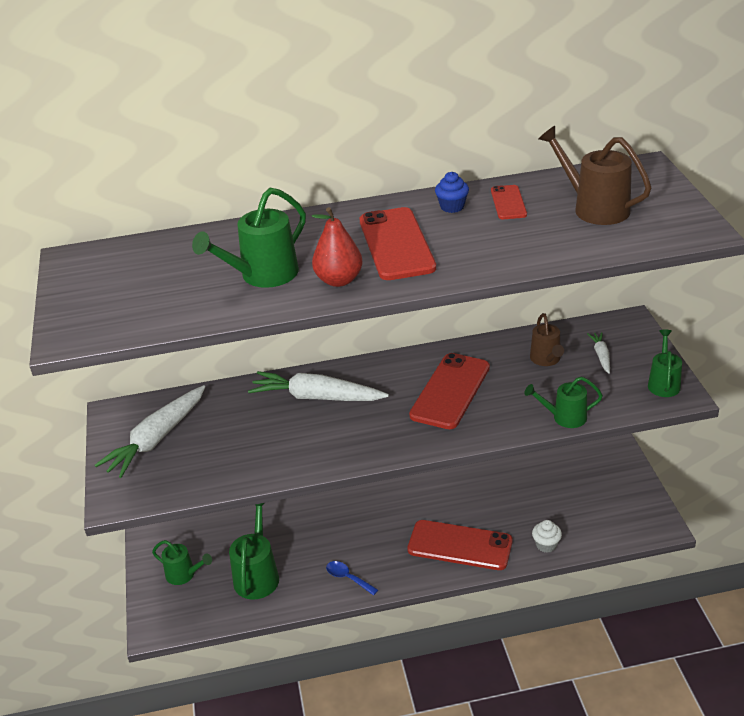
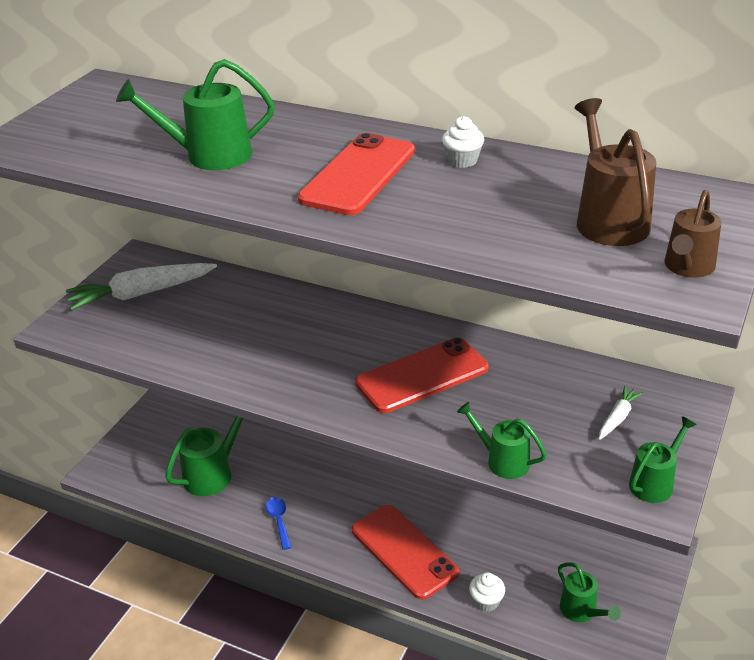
camera: 35 degrees right, 0 degrees up
(184, 575) = (162, 440): green watering can -> green watering can (582, 611)
(317, 397) = (301, 321): white carrot -> none
(339, 280) = (261, 186): red pear -> none
(452, 207) = (462, 161): blue cupcake -> white cupcake
(508, 203) = (524, 178): red phone -> none
(546, 360) = (554, 393): brown watering can -> brown watering can (687, 268)

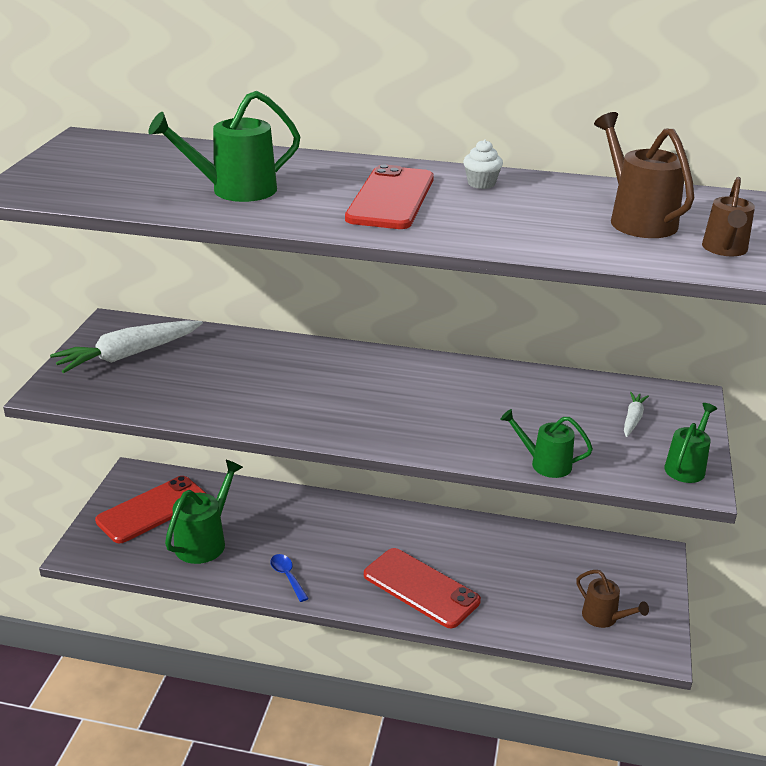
camera: 15 degrees left, 5 degrees down
(422, 376) = (441, 402): red phone -> red phone (152, 510)
(486, 601) = (514, 621): white cupcake -> none
(582, 611) = (604, 618): green watering can -> brown watering can

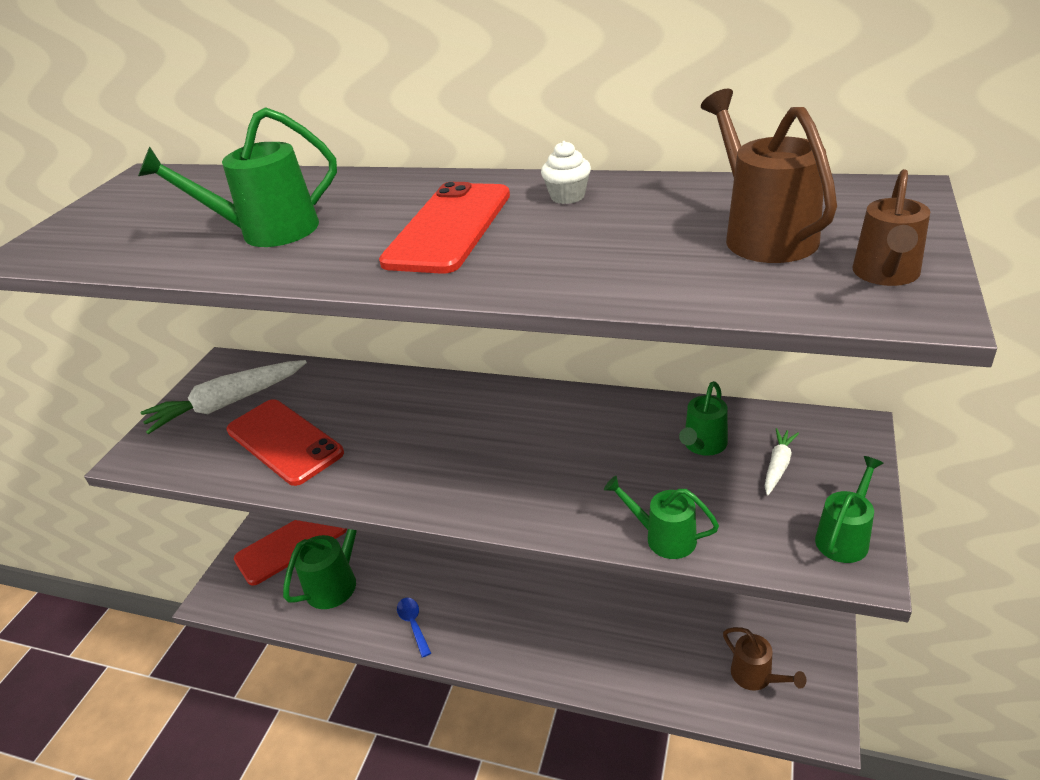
camera: 10 degrees right, 5 degrees up
(421, 588) = (552, 638): red phone -> red phone (284, 442)
(571, 403) = (703, 445): none -> green watering can

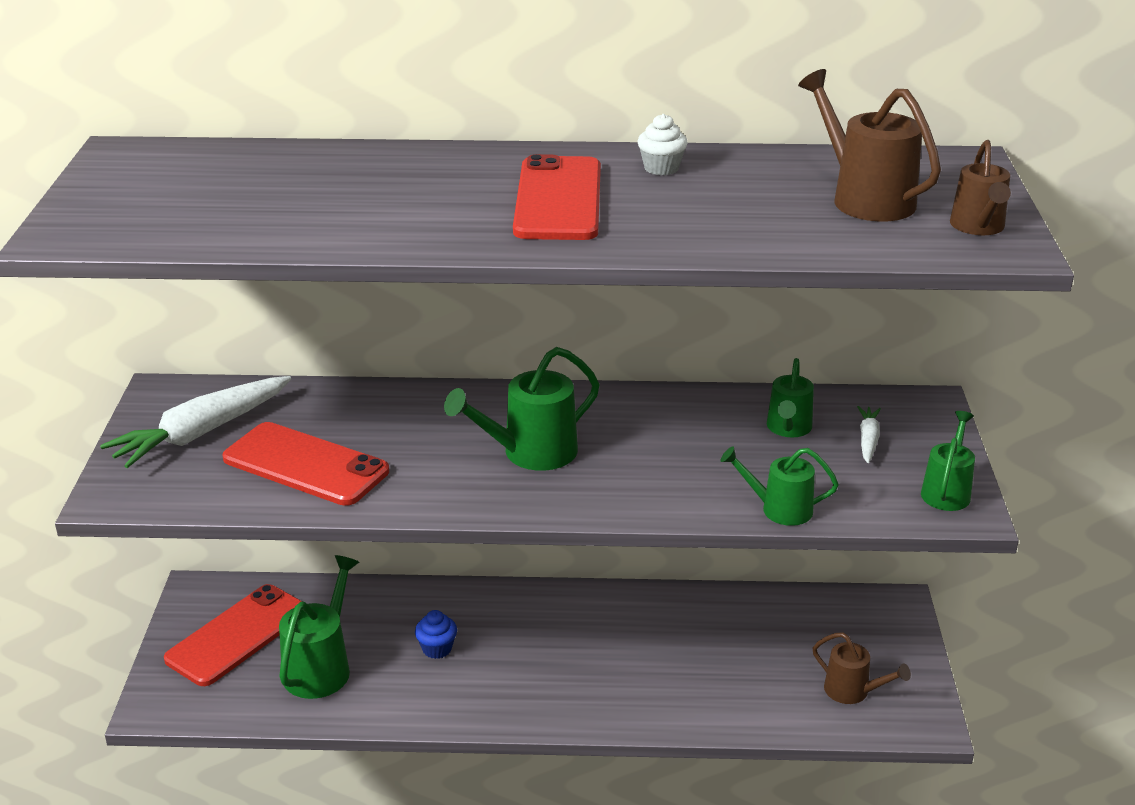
camera: 20 degrees left, 5 degrees down
(268, 232) = (355, 208): green watering can -> green watering can (530, 453)
(413, 624) = (443, 697): blue spoon -> none
(425, 577) = (437, 649): none -> blue cupcake

